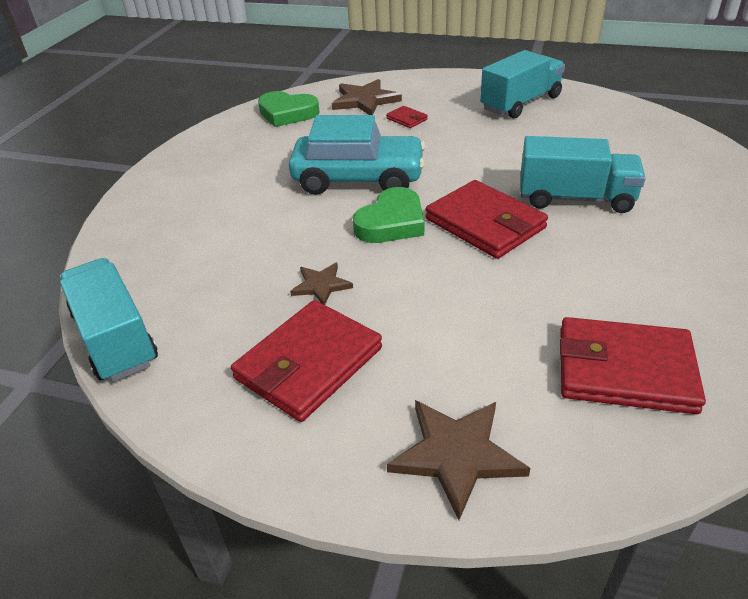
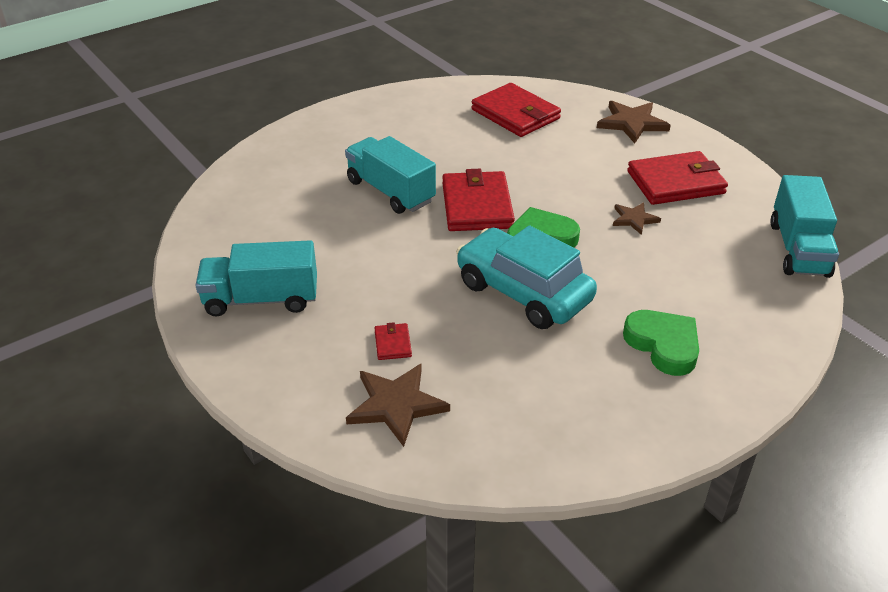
camera: 145 degrees left, 0 degrees up
(287, 113) = (506, 437): green heart -> green heart (663, 345)

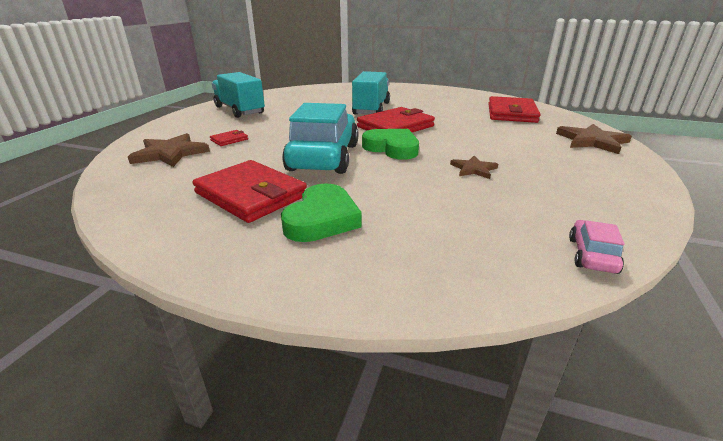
camera: 55 degrees right, 10 degrees down
(676, 182) = (557, 172): red wallet -> red wallet (251, 195)
(798, 249) = (592, 255): turquoise truck -> pink car

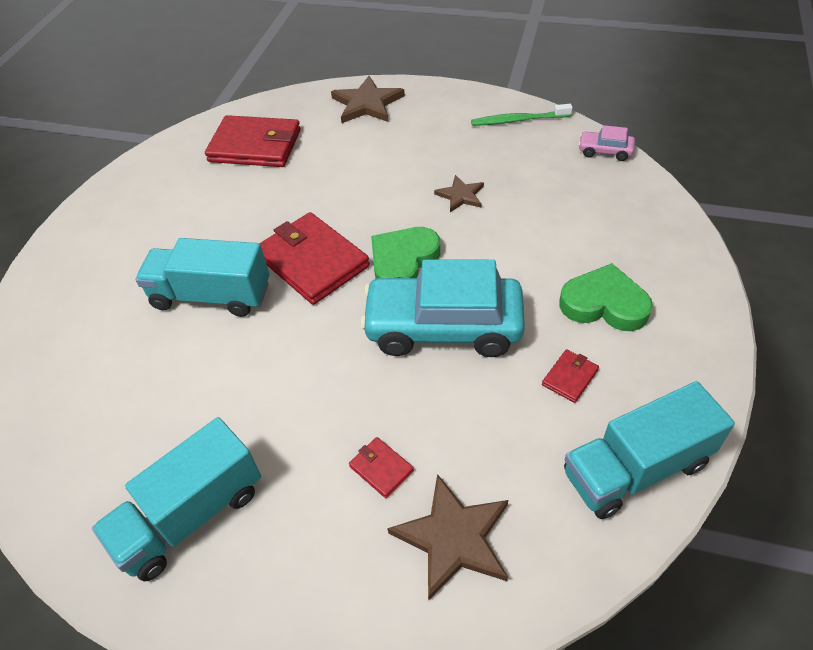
camera: 90 degrees left, 20 degrees up
(150, 210) = (636, 468): none -> turquoise truck
(251, 195) = (570, 377): red wallet -> red wallet, size x0.44
(620, 203) = (518, 120): none -> green toothbrush

